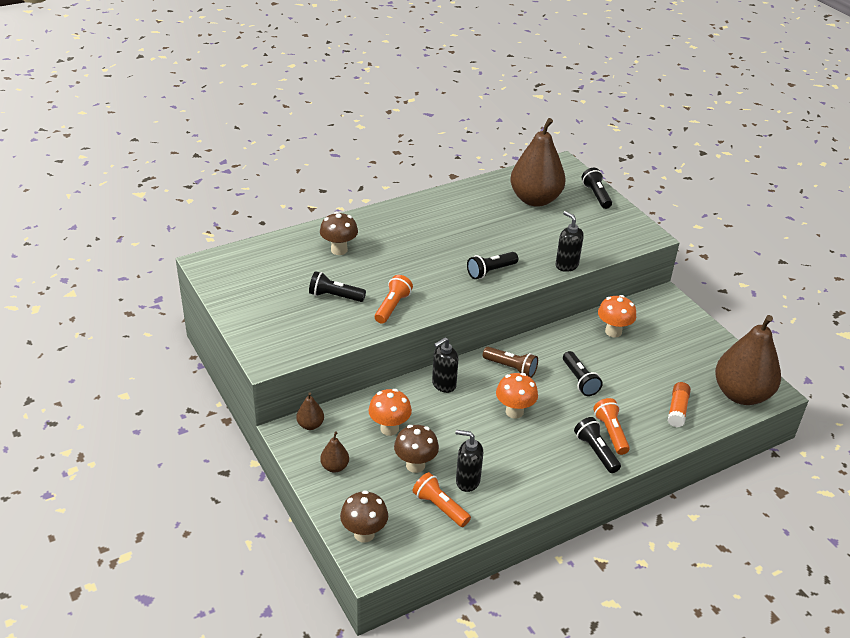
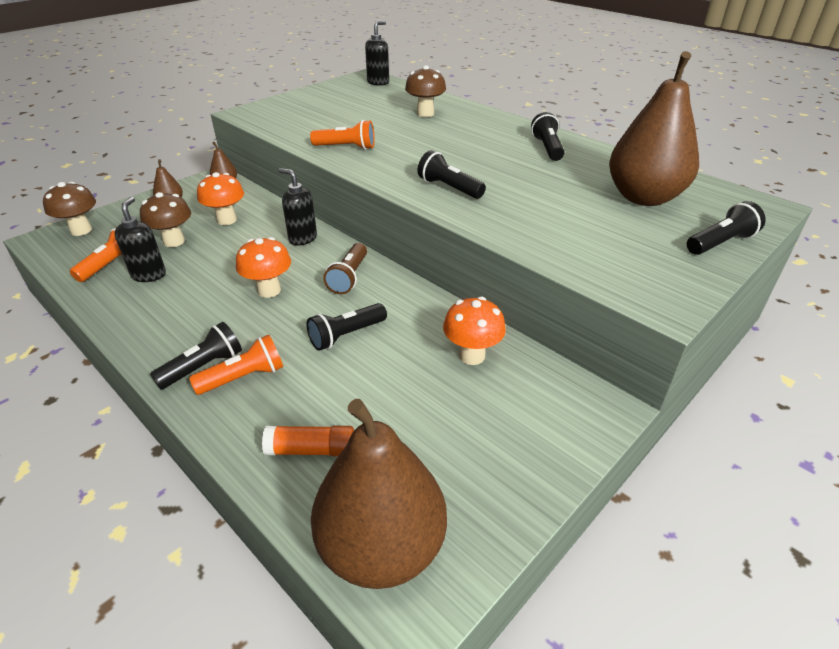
camera: 75 degrees right, 0 degrees up
(335, 296) = (348, 122): black flashlight -> black flashlight (547, 148)
(566, 265) = (507, 237): black soap dispenser -> black soap dispenser (378, 82)

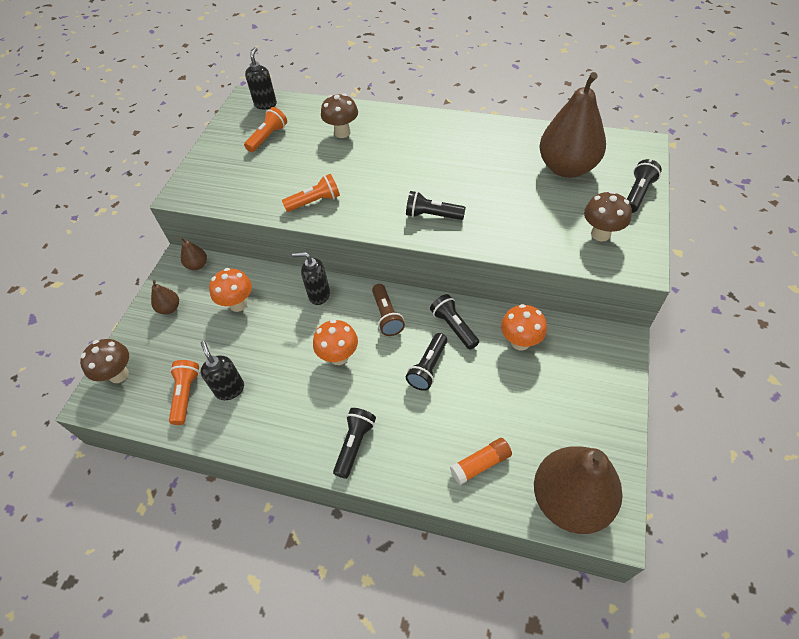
camera: 25 degrees left, 15 degrees up
(174, 241) = (215, 347): brown mushroom -> brown mushroom (600, 234)
(244, 377) = (390, 437): orange flashlight -> orange flashlight (268, 137)
(547, 148) = (467, 139): black flashlight -> black flashlight (454, 327)

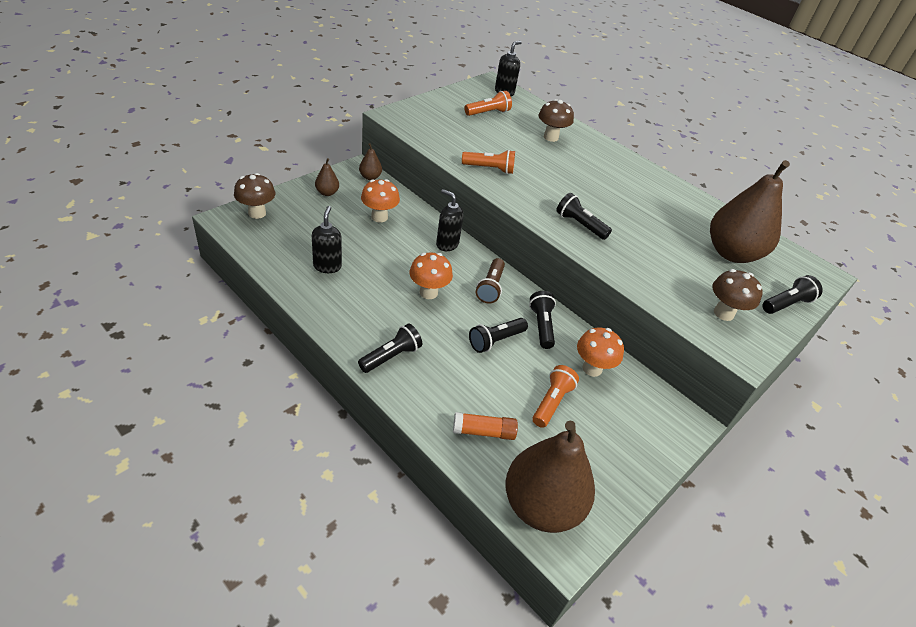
camera: 20 degrees right, 10 degrees down
(186, 395) = (293, 252): orange flashlight -> orange flashlight (551, 402)

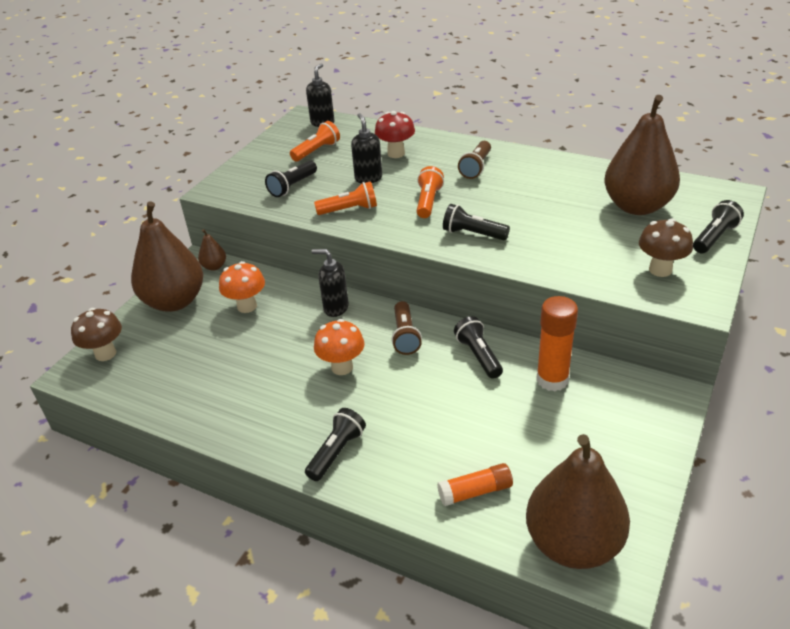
camera: 10 degrees left, 5 degrees down
(327, 193) = (174, 301): brown pear -> brown pear, size x2.39
(327, 266) = (216, 382): black soap dispenser -> black soap dispenser (368, 178)
(495, 340) = (439, 390): black flashlight -> black flashlight (292, 186)
(551, 137) = (396, 153): brown mushroom -> red mushroom
(551, 402) = (529, 431): orange flashlight -> orange flashlight (428, 202)
(592, 368) = (552, 379): orange mushroom -> orange glue stick
(611, 172) = (476, 167): none -> brown flashlight

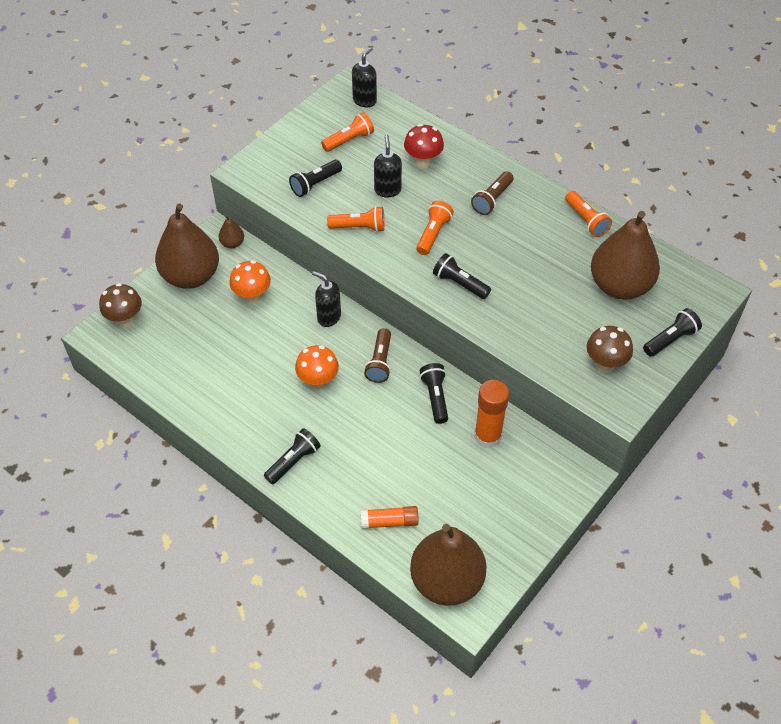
camera: 10 degrees right, 15 degrees up
(575, 166) = (586, 220): none -> orange flashlight

